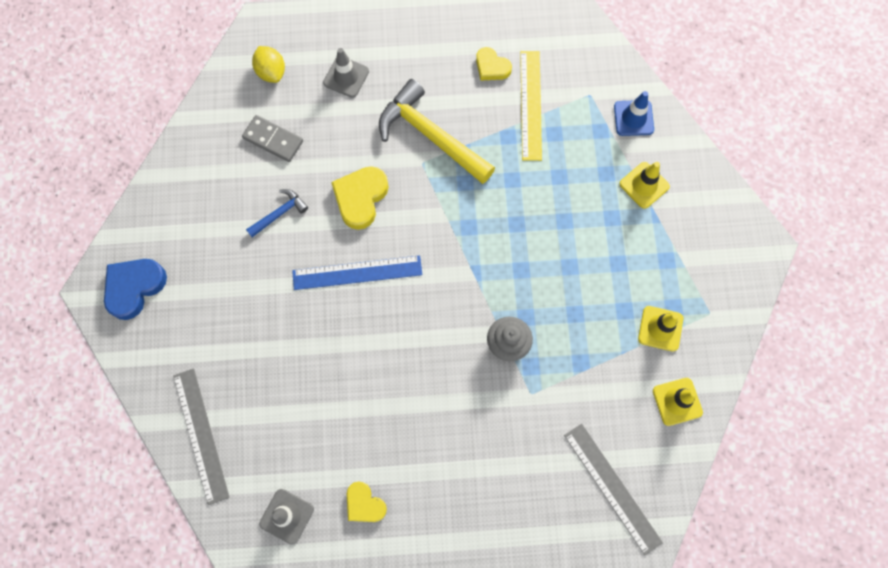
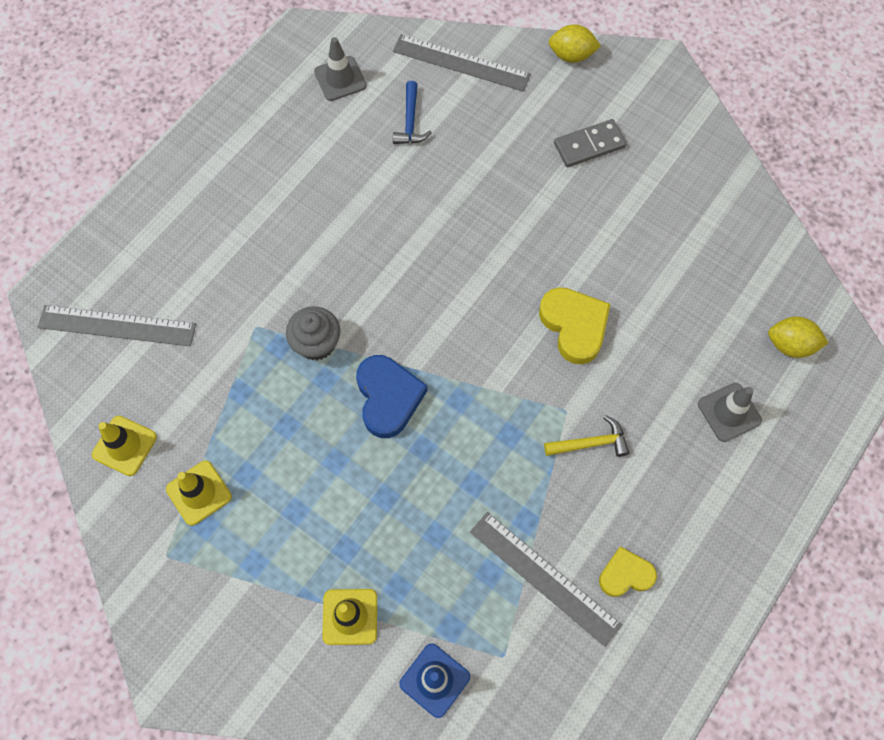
camera: 130 degrees right, 5 degrees down
(132, 359) = (571, 55): none -> yellow lemon
(134, 287) = (638, 93): blue heart -> blue heart (388, 397)
(273, 140) = (704, 293): grey domino -> grey domino (589, 145)
(279, 214) = (616, 246): blue hammer -> blue hammer (410, 121)
(357, 273) = (499, 269): blue ruler -> none
(364, 504) = (295, 135): yellow heart -> none
(431, 135) = (590, 443): yellow hammer -> yellow hammer, size x0.48
(531, 105) = (544, 578): yellow ruler -> grey ruler

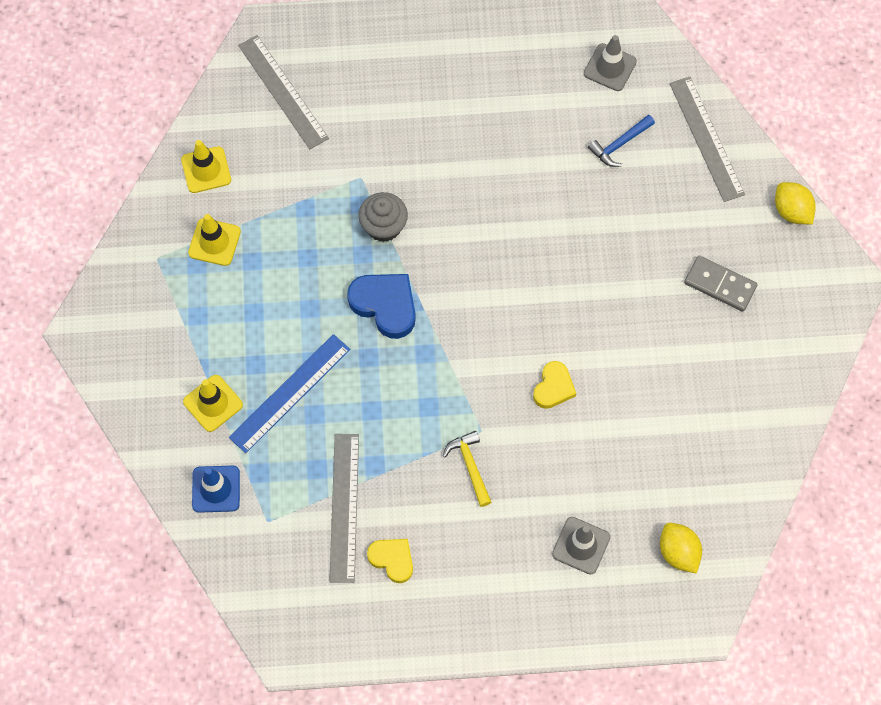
camera: 50 degrees right, 0 degrees up
(388, 397) = (385, 305): blue heart -> blue heart turned 90 degrees counterclockwise
(398, 540) = (290, 393): none -> blue ruler
(574, 326) = (553, 387): yellow heart -> yellow heart, size x0.64
(590, 443) = (470, 466): yellow hammer -> yellow hammer turned 150 degrees counterclockwise

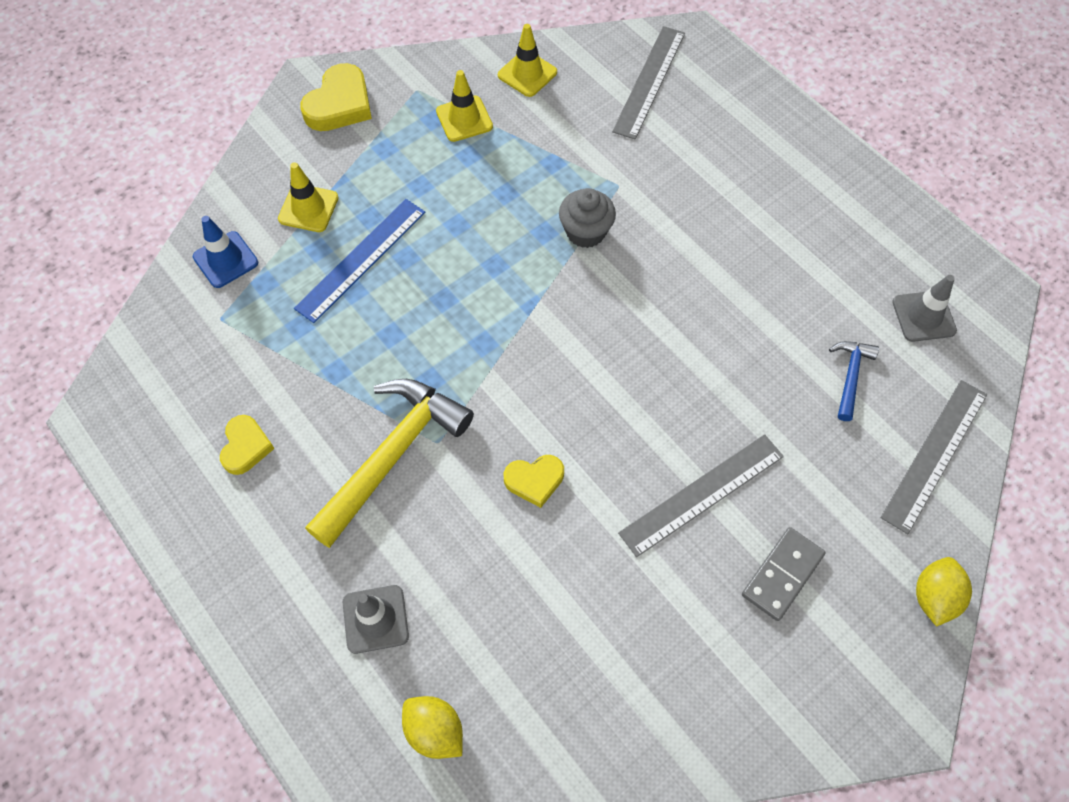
camera: 55 degrees right, 5 degrees down
(126, 322) = (340, 104): none -> yellow heart
(290, 393) = (361, 259): blue ruler -> blue ruler turned 60 degrees counterclockwise
(344, 507) = (274, 372): grey ruler -> grey ruler (702, 494)
(385, 305) = (507, 281): blue heart -> none
(470, 466) = (393, 456): yellow hammer -> yellow hammer, size x2.09
(619, 144) = (850, 376): blue hammer -> blue hammer turned 90 degrees clockwise
(678, 552) = (434, 731): yellow lemon -> yellow lemon turned 75 degrees counterclockwise
(720, 285) = (782, 575): grey domino -> grey domino turned 45 degrees clockwise

